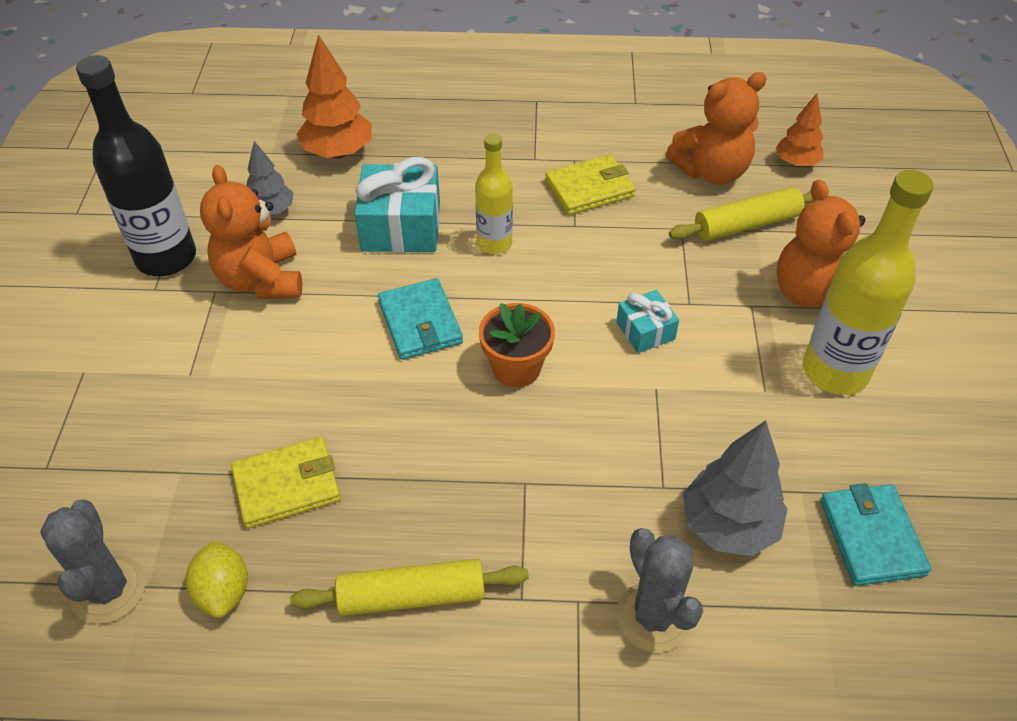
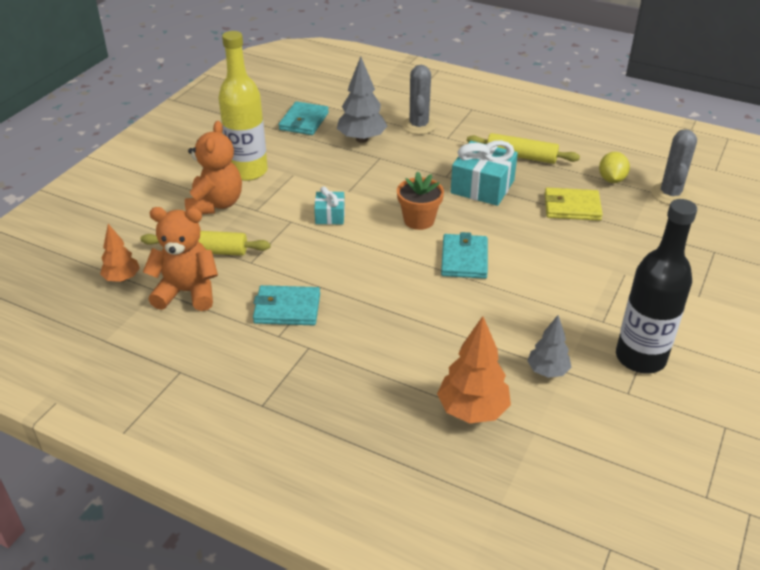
camera: 155 degrees left, 10 degrees down
(261, 280) = (566, 318): orange teddy bear -> none
(401, 227) = (447, 325): turquoise gift -> turquoise gift (482, 187)
(494, 243) = (385, 291): yellow bottle -> none
(589, 188) = (287, 308): yellow wallet -> turquoise wallet

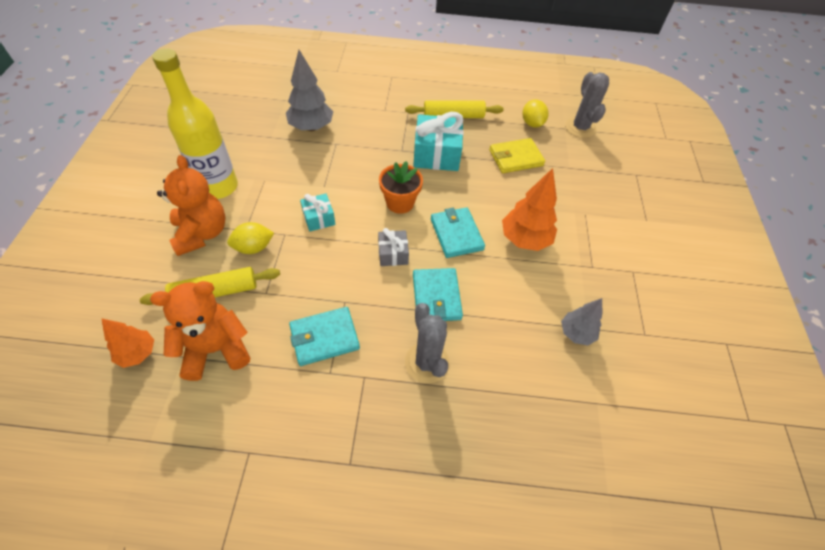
camera: 25 degrees left, 15 degrees up
(257, 225) = (254, 247): none -> yellow lemon
(304, 121) = (249, 119): turquoise wallet -> turquoise wallet (436, 297)
(388, 260) = (393, 254): none -> grey gift
(418, 126) = (355, 102): grey cactus -> grey cactus (427, 362)
(472, 410) = (538, 398): orange tree -> orange tree (525, 239)
(640, 358) = (636, 295): black bottle -> none

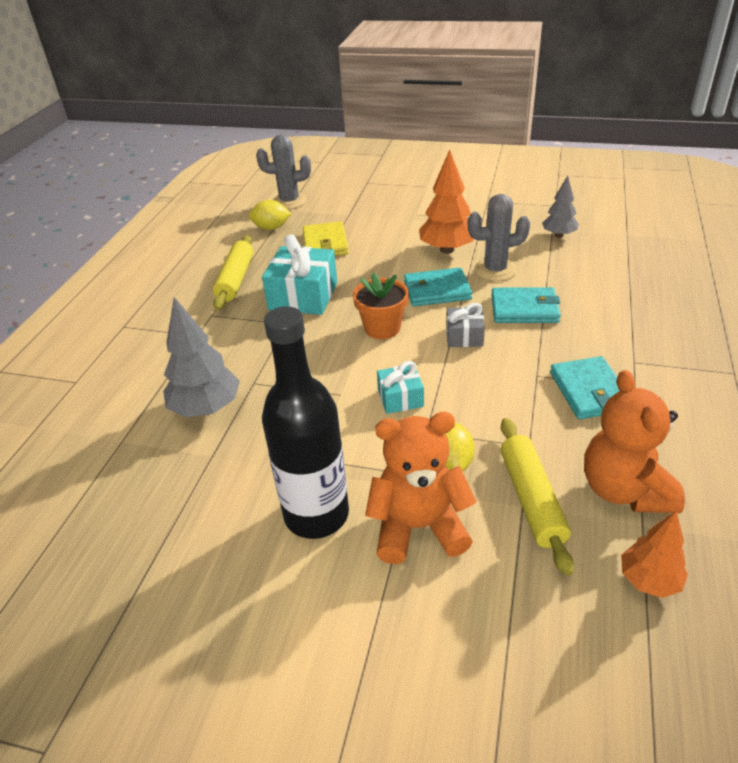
camera: 75 degrees left, 15 degrees down
(219, 187) = (316, 514): yellow bottle -> black bottle
(427, 362) = (607, 319): grey cactus -> grey cactus (495, 270)

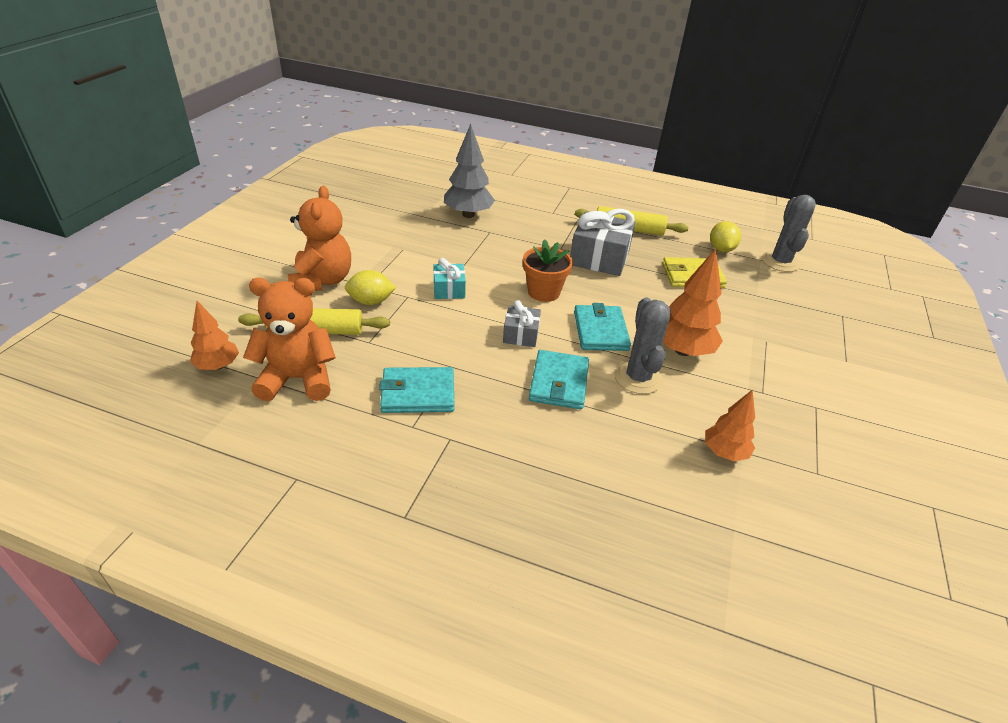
camera: 90 degrees right, 0 degrees up
(303, 296) = (599, 258): turquoise gift -> grey gift
(316, 514) = (354, 246): black bottle -> none
(559, 235) = (724, 452): grey tree -> orange tree

